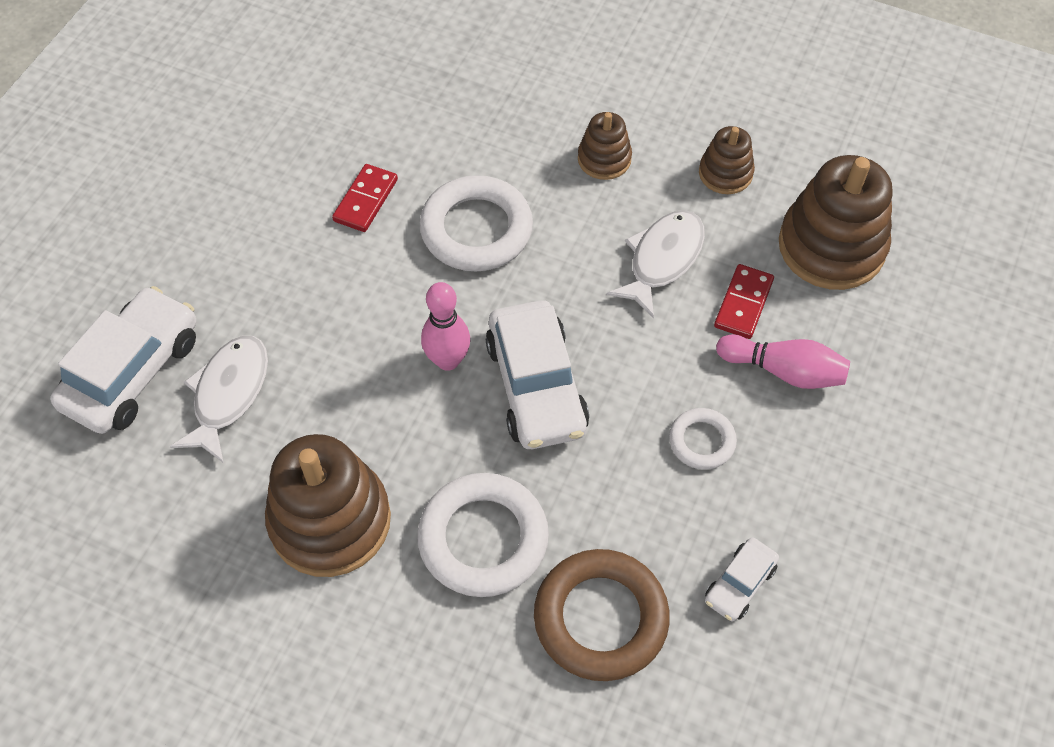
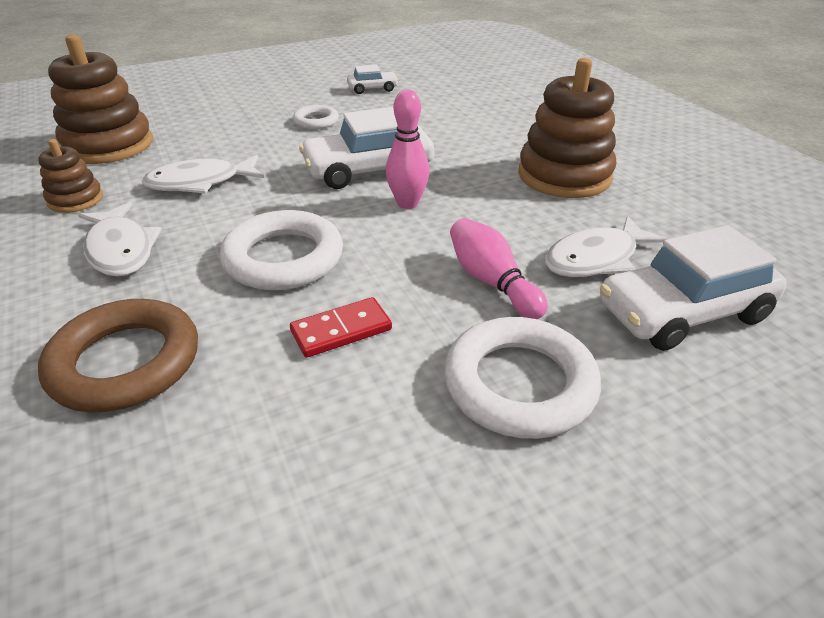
camera: 140 degrees left, 20 degrees down
(483, 539) = (477, 138): white ring -> white ring (519, 384)
(536, 386) = (368, 170): white car -> white car turned 135 degrees counterclockwise
(600, 618) = (448, 102): brown ring -> brown ring (125, 362)
(604, 159) = (121, 249): brown stacking toy -> white fish
(743, 303) = (199, 148): red domino -> none
(784, 371) = (233, 122): pink bowling pin -> pink bowling pin (492, 282)

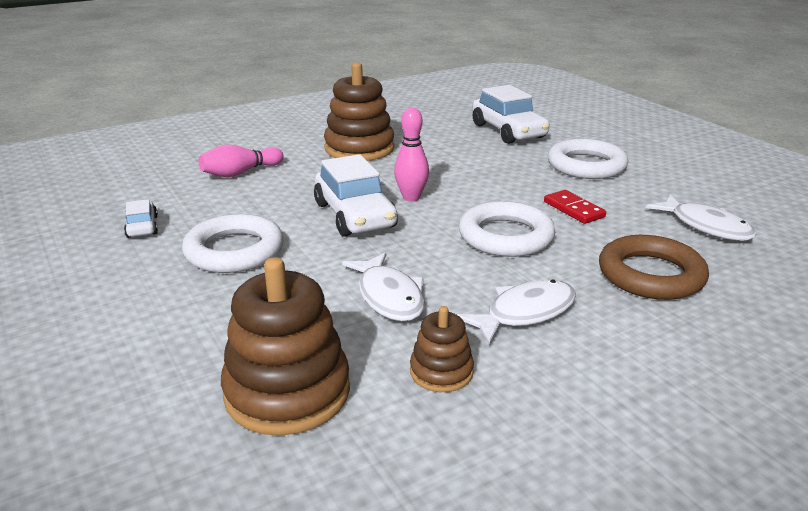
camera: 95 degrees left, 10 degrees down
(316, 121) = (234, 251): white ring -> white ring, size x1.86
(492, 282) = (502, 171): pink bowling pin -> pink bowling pin (240, 173)
(596, 258) = (466, 145): white fish -> white fish (706, 226)

